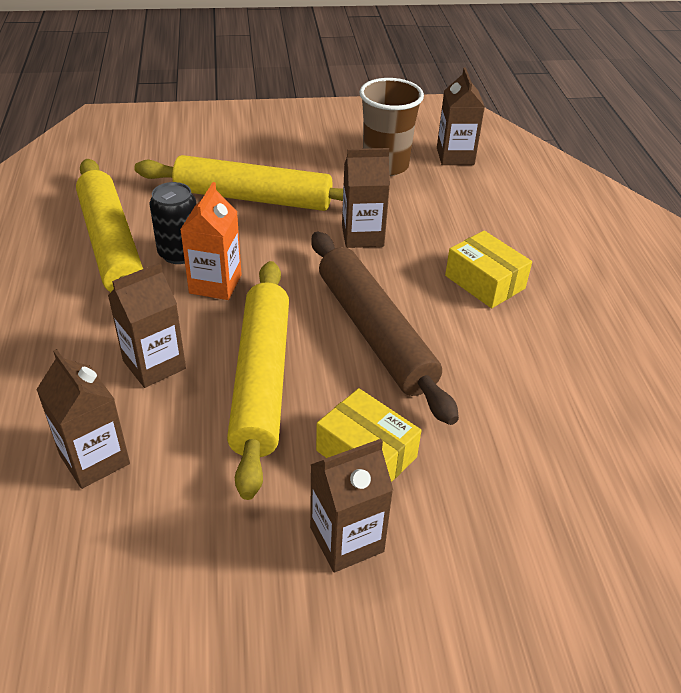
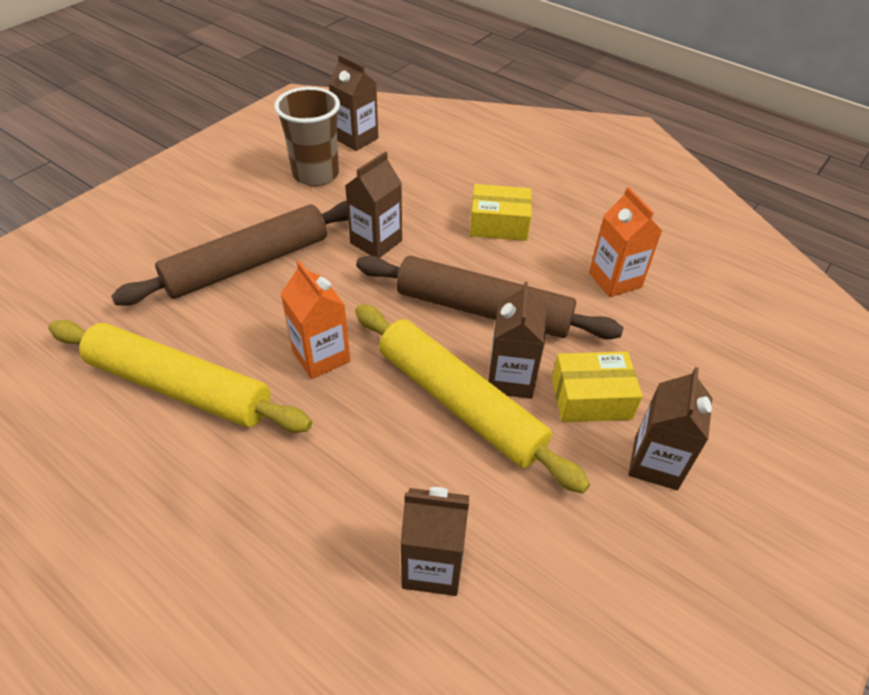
camera: 45 degrees left, 5 degrees up
(154, 365) = (368, 456): brown carton -> brown carton (510, 379)
(179, 253) = (254, 352): black can -> none
(253, 198) = (247, 264): yellow rolling pin -> brown rolling pin
(529, 388) = (615, 280): none -> orange carton

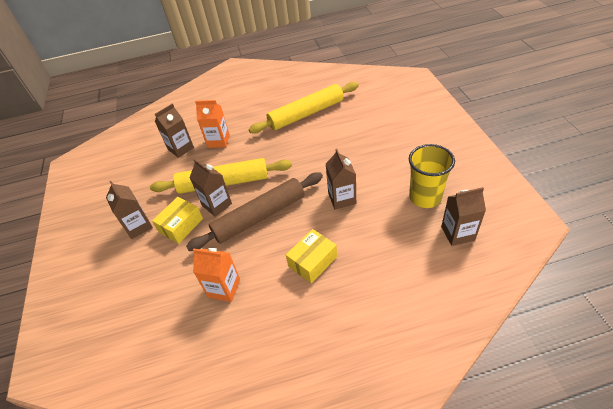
camera: 135 degrees right, 0 degrees up
(247, 264) = (362, 148): brown rolling pin -> none
(315, 174) = (425, 197): brown cup -> yellow cup
(321, 356) = (285, 153): orange carton -> orange carton (218, 141)

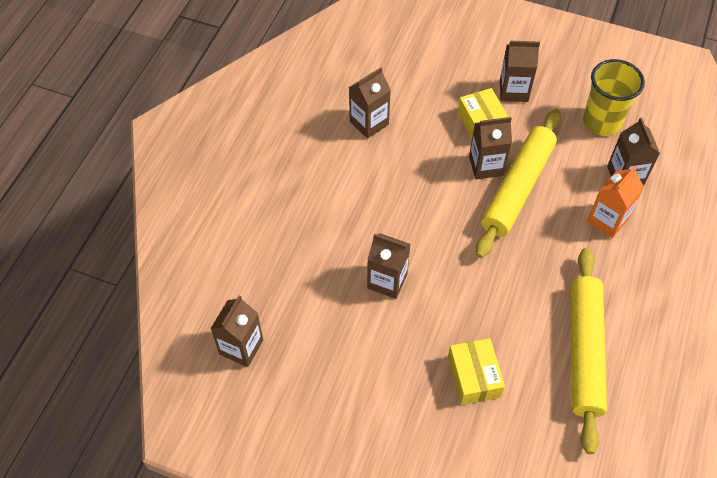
camera: 120 degrees right, 10 degrees up
(224, 288) = (369, 123): orange carton -> brown carton
(259, 217) = (432, 193): brown rolling pin -> none
(312, 261) = (332, 202): yellow box -> yellow box (474, 377)
(425, 197) = (312, 361): yellow cup -> yellow cup (601, 122)

